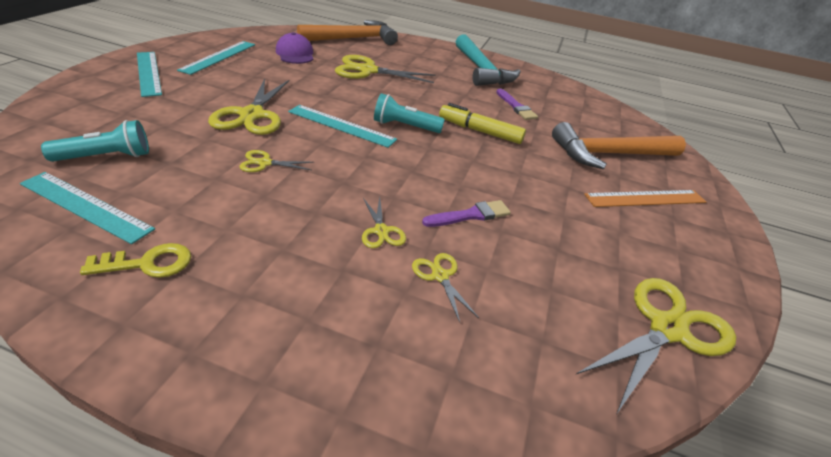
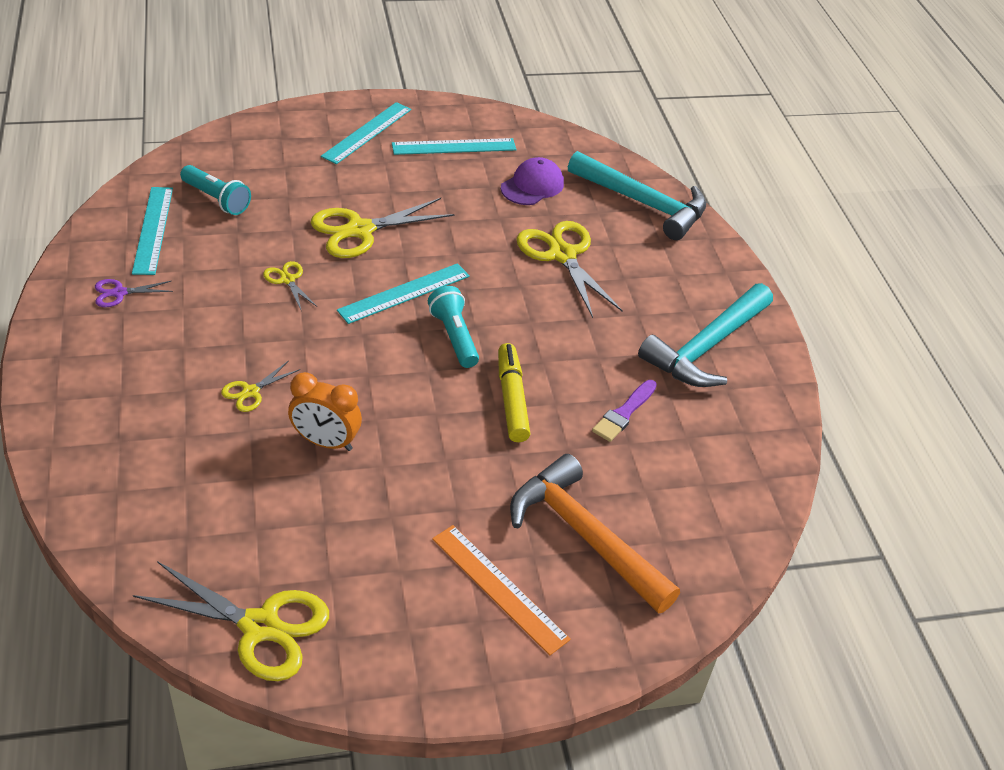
camera: 60 degrees right, 5 degrees up
(148, 263) = (119, 293): yellow key -> purple scissors
(341, 125) = (404, 293): turquoise ruler -> turquoise ruler turned 60 degrees clockwise
(353, 39) = (643, 203): orange hammer -> turquoise hammer
(440, 276) = (219, 449): yellow scissors -> none
(470, 215) = (325, 442): purple brush -> orange clock

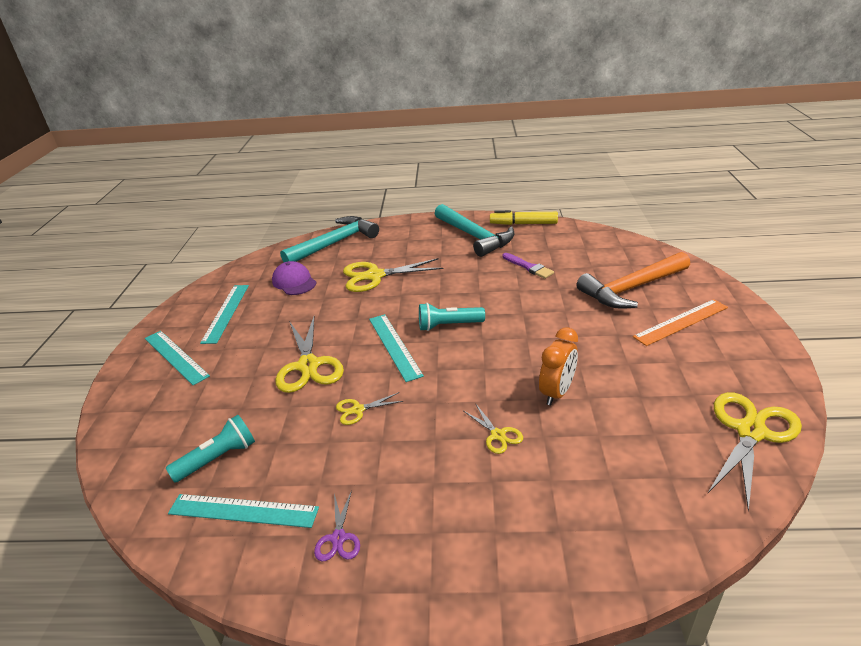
camera: 70 degrees left, 10 degrees down
(512, 399) = (514, 306): yellow marker -> yellow marker (523, 224)

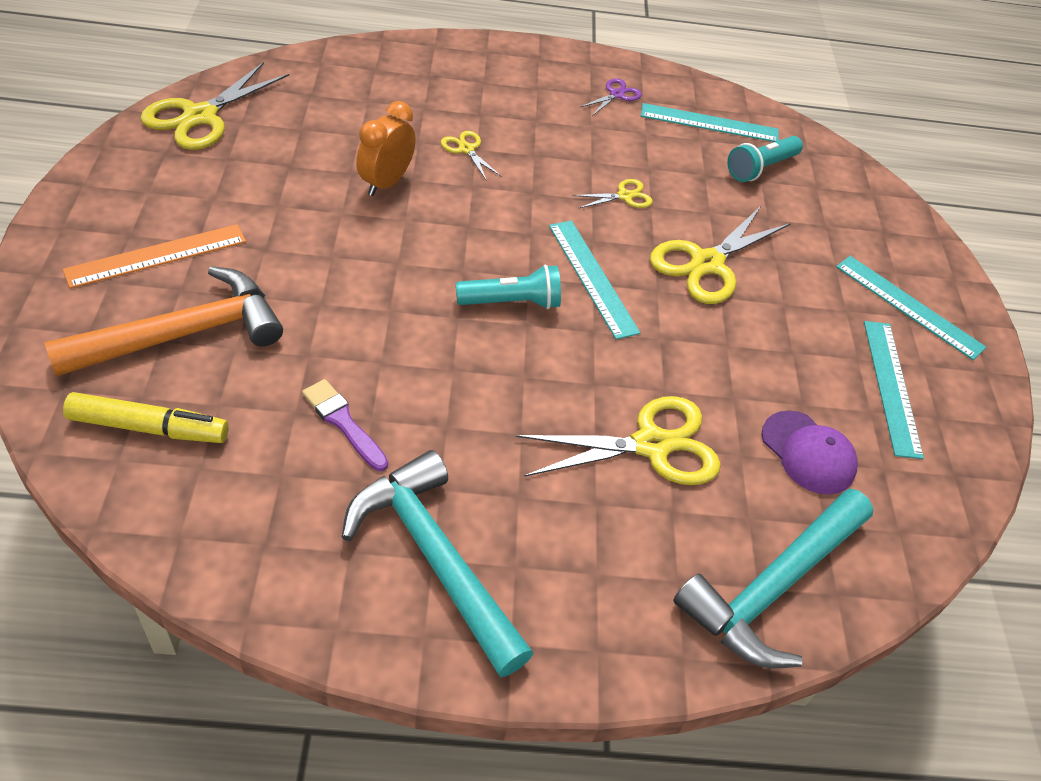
camera: 170 degrees right, 15 degrees up
(308, 365) = (707, 264): yellow scissors -> yellow scissors turned 120 degrees counterclockwise
(338, 538) = (616, 95): purple scissors -> purple scissors turned 45 degrees clockwise
(523, 224) = (300, 598): yellow marker -> yellow marker (149, 428)

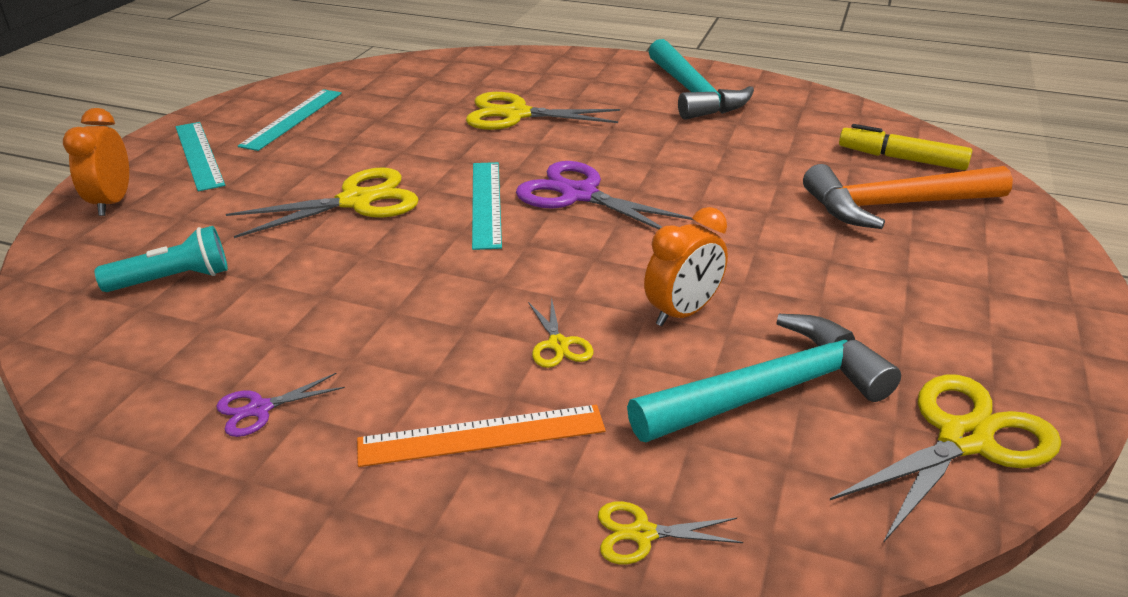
camera: 155 degrees left, 15 degrees down
(157, 255) = (948, 266): orange ruler -> orange ruler (482, 436)
(343, 423) = (748, 146): purple brush -> none
(512, 302) = (579, 195): turquoise flashlight -> purple scissors
(624, 196) = (386, 267): yellow scissors -> yellow scissors (642, 534)
(709, 123) = (164, 346): turquoise ruler -> none
(772, 587) = (488, 65): turquoise hammer -> turquoise hammer (770, 391)
(808, 453) = (403, 100): purple cap -> none
(898, 234) = (112, 202): none -> orange clock

